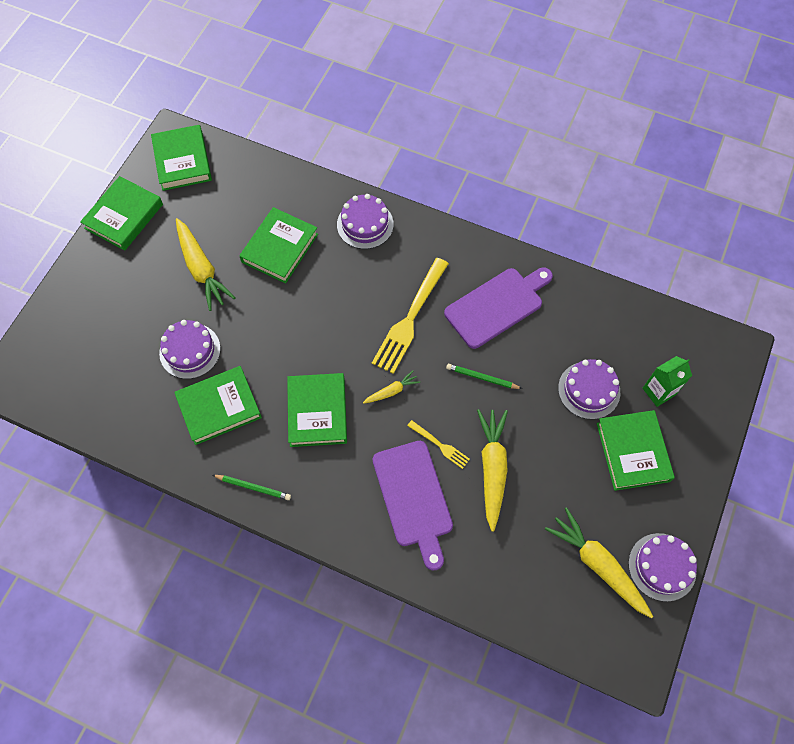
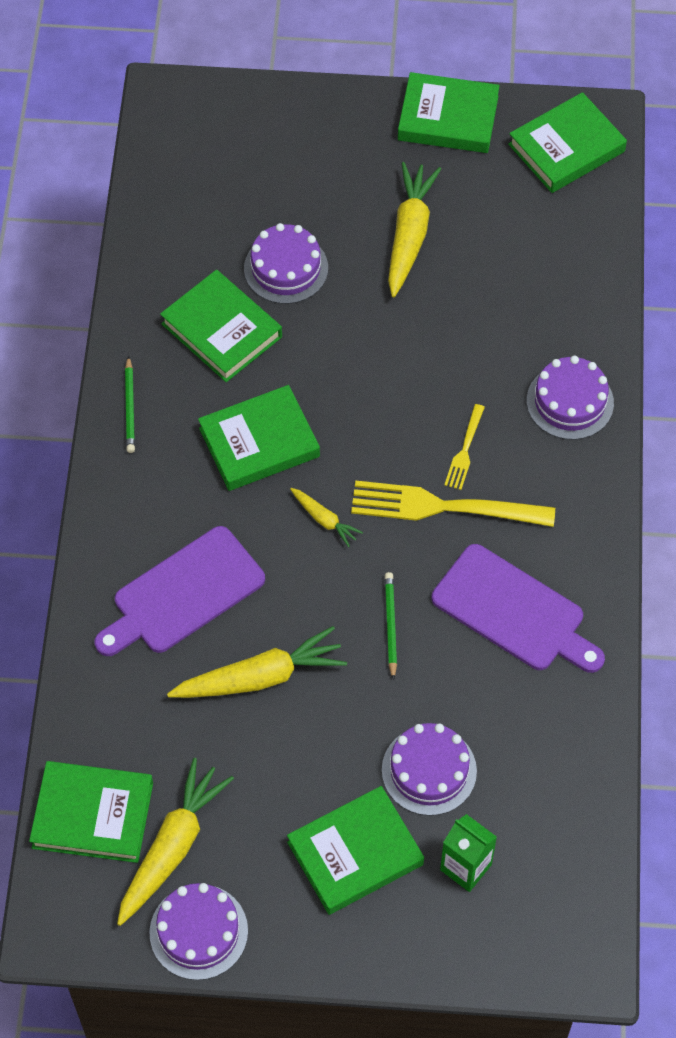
camera: 70 degrees right, 5 degrees down
(201, 269) = (409, 235): yellow carrot -> yellow carrot turned 150 degrees clockwise
(280, 248) = (483, 312): green book -> green book (93, 815)
(440, 445) = (269, 603): yellow fork -> yellow fork (465, 450)

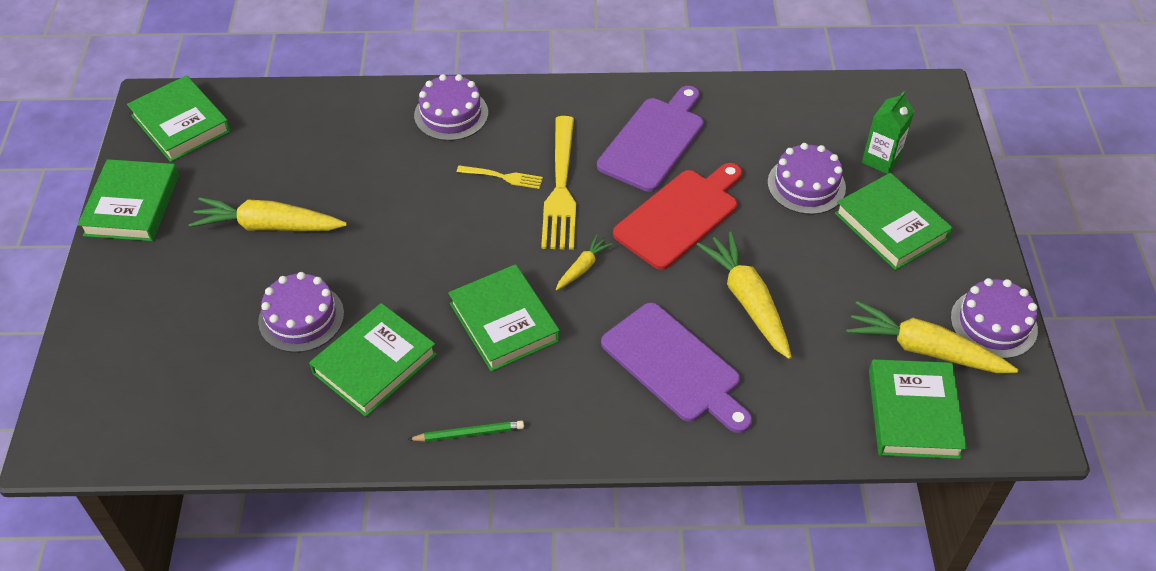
camera: 95 degrees left, 10 degrees down
(390, 625) = (680, 216): green pencil -> red cutting board

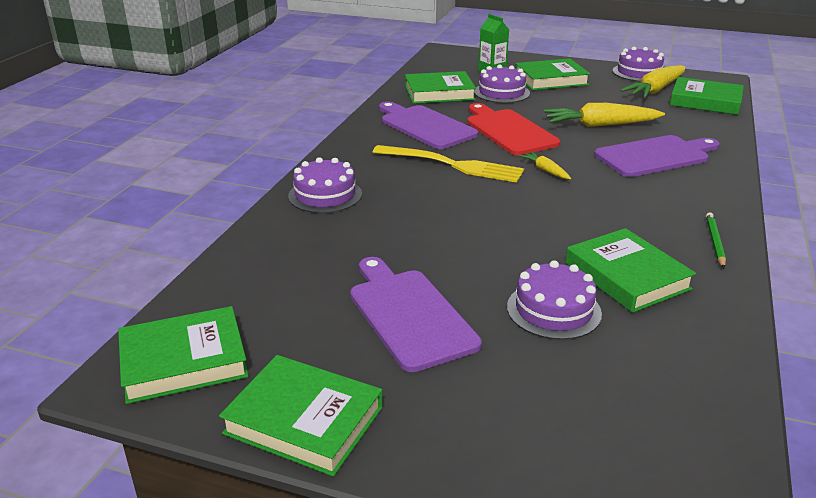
camera: 70 degrees left, 20 degrees down
(268, 226) = (409, 315): yellow carrot -> purple cutting board
(503, 177) = (423, 185): yellow fork -> none
(504, 322) = (593, 209): green book -> green book (439, 93)

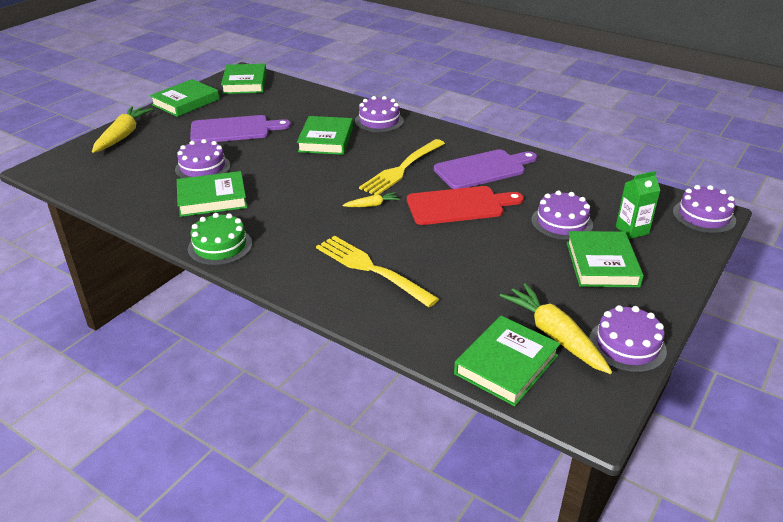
camera: 105 degrees right, 5 degrees up
(439, 93) = (566, 188): green book -> green book (325, 140)
(450, 53) = (703, 216): none -> purple cake
(600, 125) = (455, 259): yellow carrot -> yellow carrot (123, 136)
(655, 156) = (371, 269): purple cutting board -> yellow fork
(714, 242) = (220, 246): green pencil -> green cake

